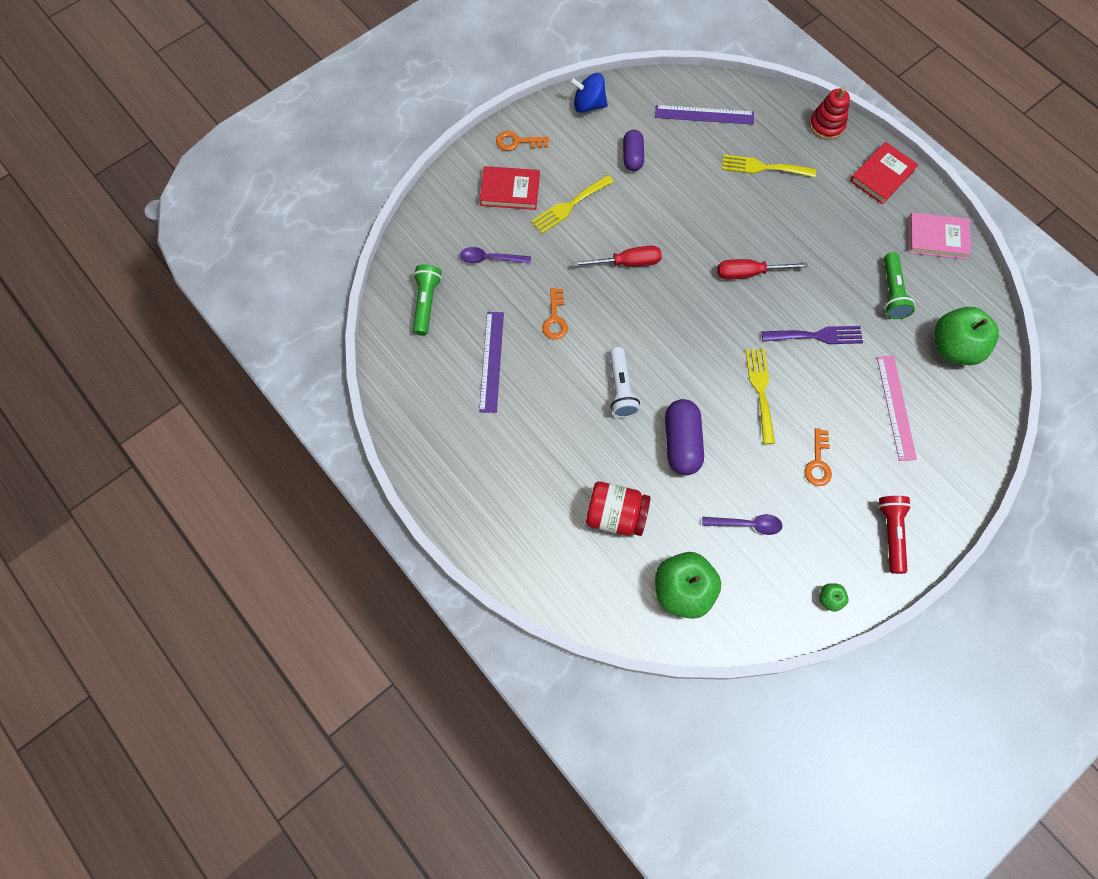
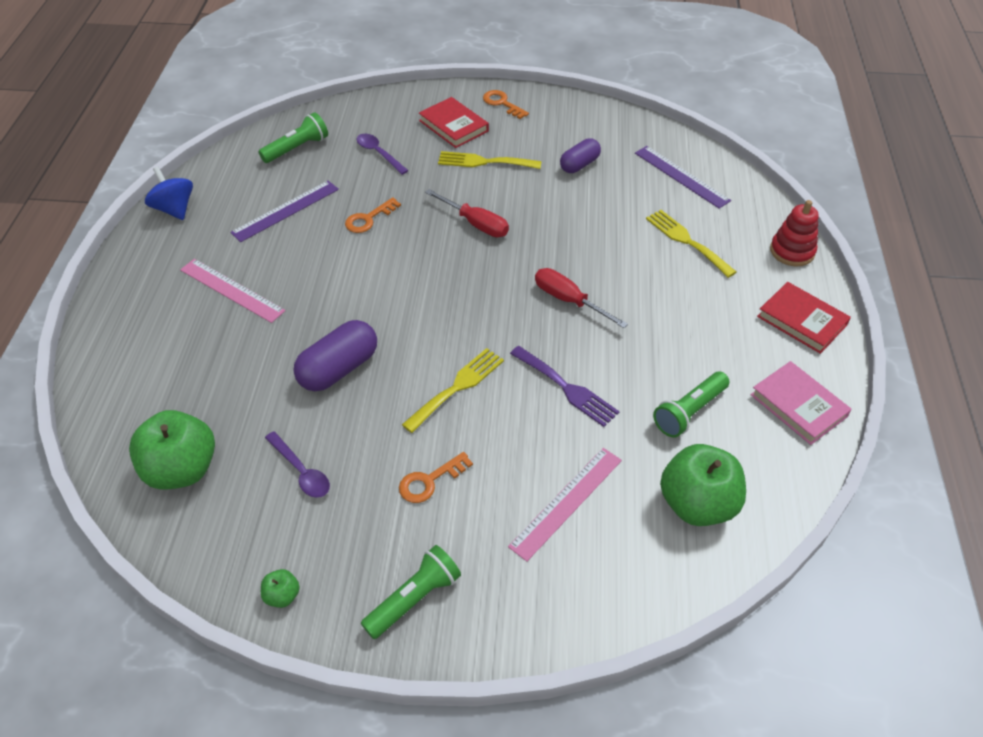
camera: 45 degrees right, 20 degrees down
(542, 452) = (232, 290): none -> pink ruler
(588, 105) = (590, 115): blue spinning top -> blue spinning top (174, 209)
(615, 515) = (216, 373): red jar -> none
(620, 388) = (348, 296): white flashlight -> none
(882, 175) = (802, 320): red book -> red book turned 45 degrees clockwise
(891, 534) = (414, 599): red flashlight -> green flashlight

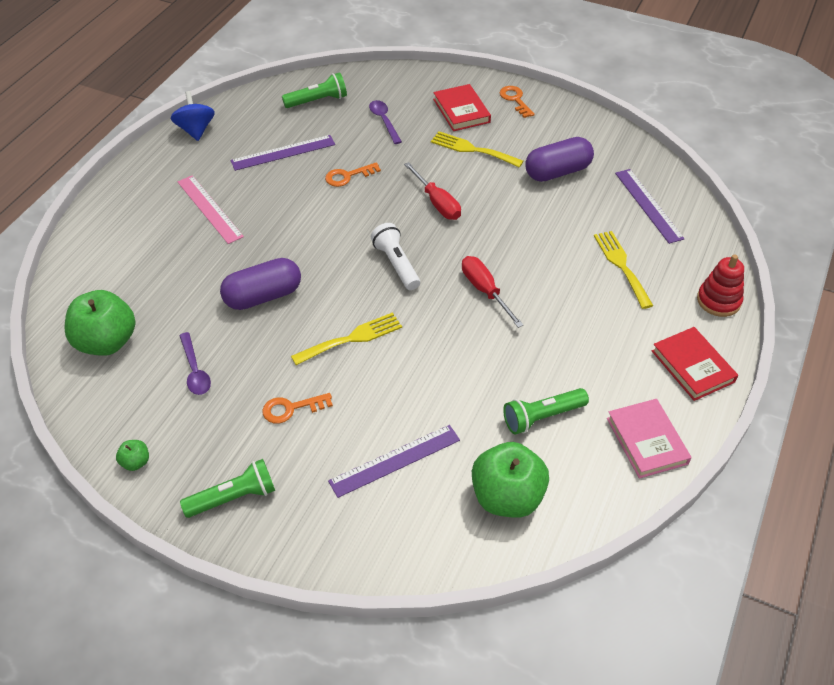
camera: 20 degrees right, 0 degrees up
(465, 297) = (396, 264): none -> white flashlight
(566, 502) = (395, 460): pink ruler -> purple ruler
(567, 388) = (444, 366): purple fork -> none
(579, 165) = (557, 172): purple capsule -> purple capsule, size x1.54

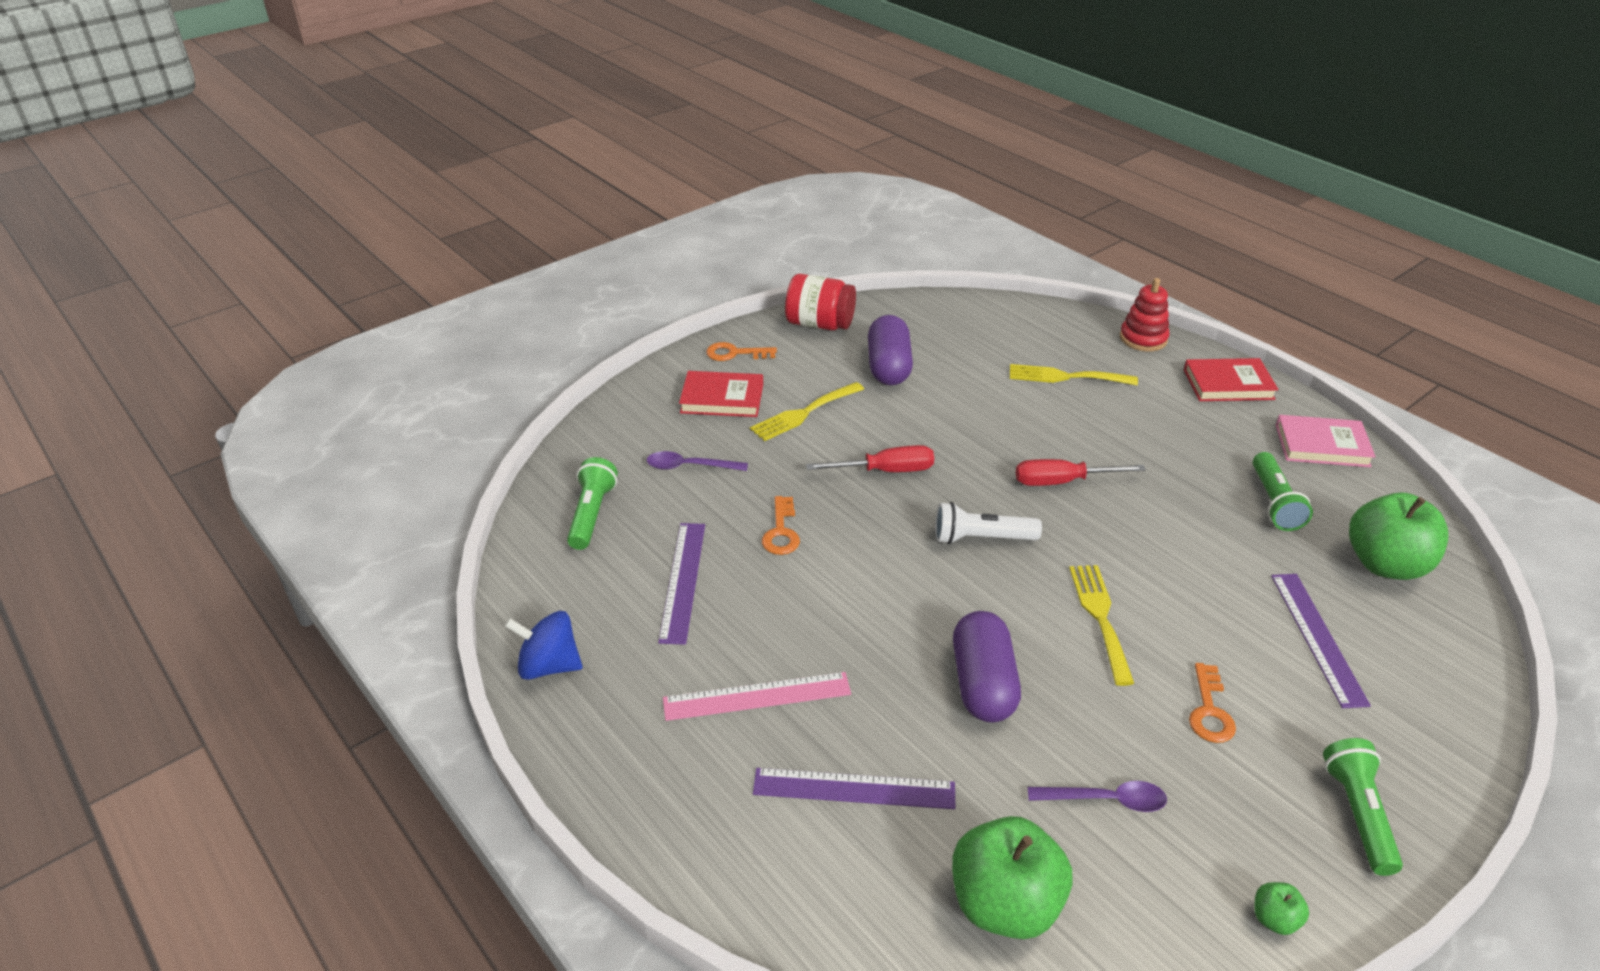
camera: 65 degrees left, 10 degrees down
(583, 125) = (819, 324): none -> red jar
(648, 205) = (981, 329): purple ruler -> purple ruler (854, 788)

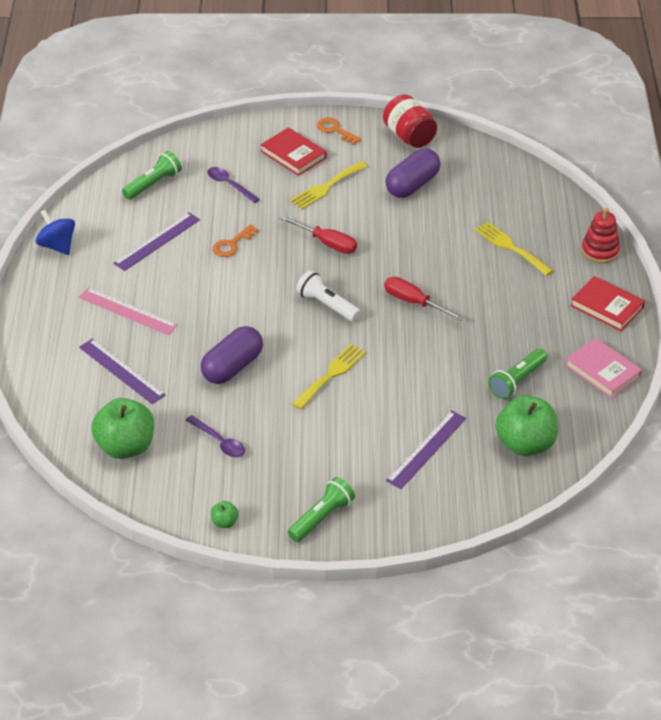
camera: 40 degrees right, 5 degrees up
(803, 413) = (326, 187): yellow fork -> yellow fork turned 45 degrees counterclockwise
(1209, 711) = (320, 442): orange key -> none

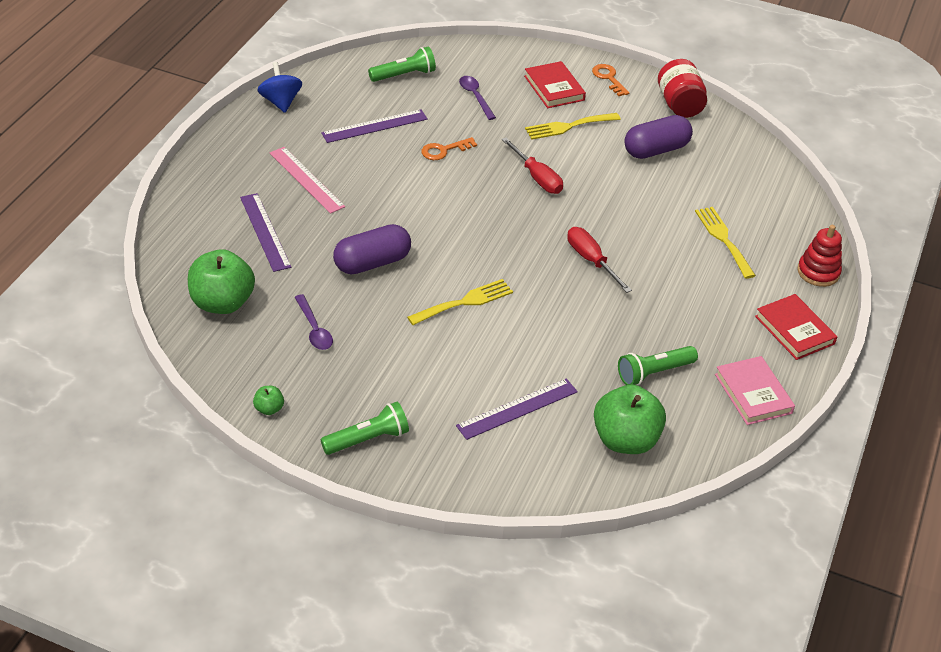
camera: 20 degrees right, 0 degrees up
(327, 305) = (501, 235): white flashlight -> none

